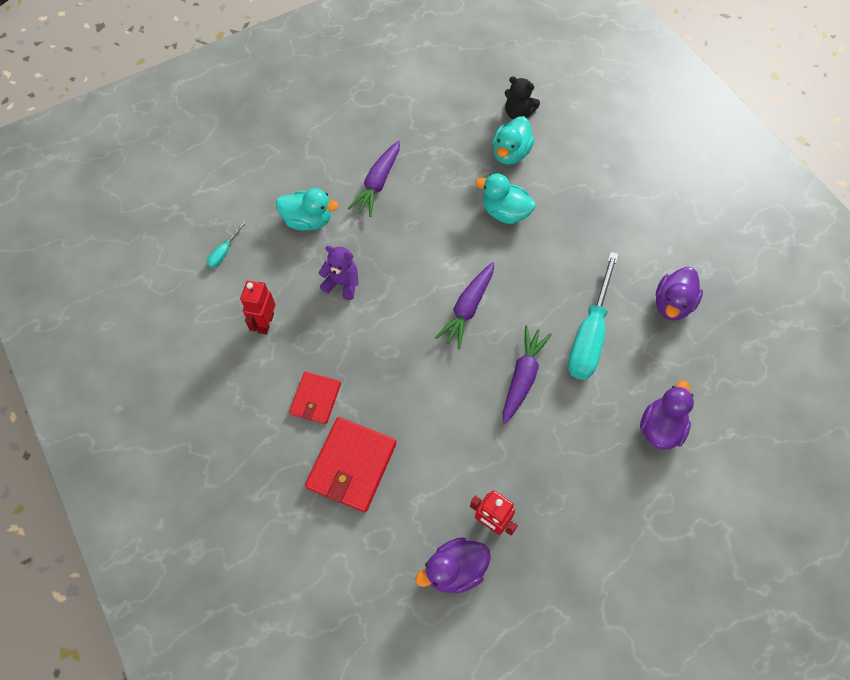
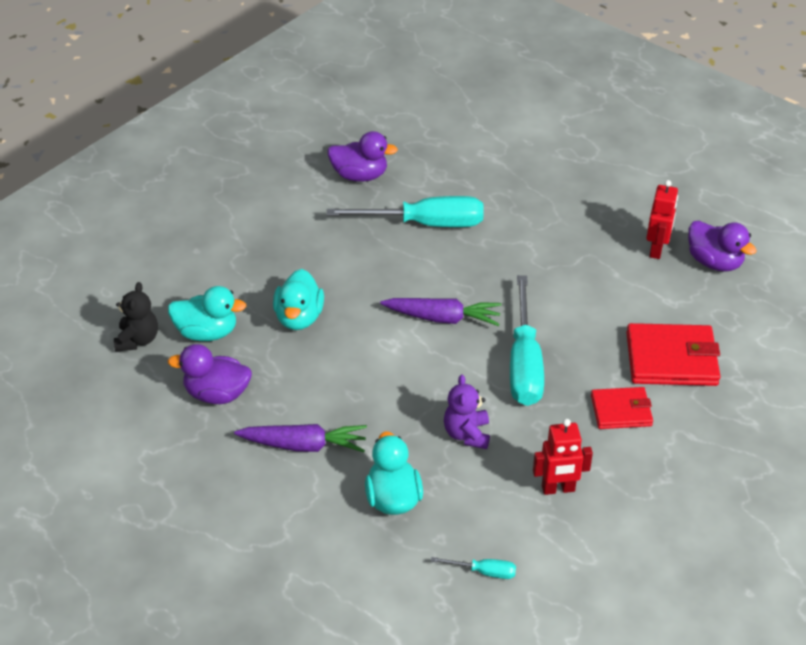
camera: 110 degrees left, 20 degrees down
(395, 349) = (524, 363): none -> turquoise screwdriver
(522, 377) = (499, 260): purple carrot -> none
(660, 427) = (497, 164): purple duck -> purple duck (217, 394)

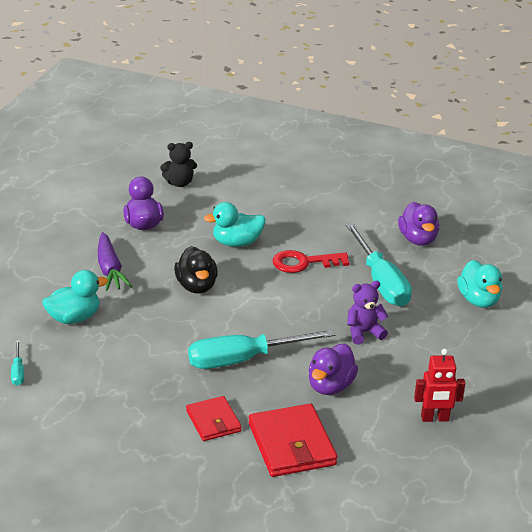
camera: 70 degrees right, 10 degrees down
(207, 332) = (200, 208): turquoise duck -> turquoise duck (478, 300)
(364, 272) = (303, 263): none -> red key
(373, 372) = (196, 286): none -> black duck
(443, 318) = (273, 309): purple carrot -> none
(467, 434) = (152, 342): purple teddy bear -> purple teddy bear (364, 332)
(558, 489) = (112, 397): red robot -> none
(714, 262) = (441, 459): purple duck -> purple duck (330, 386)

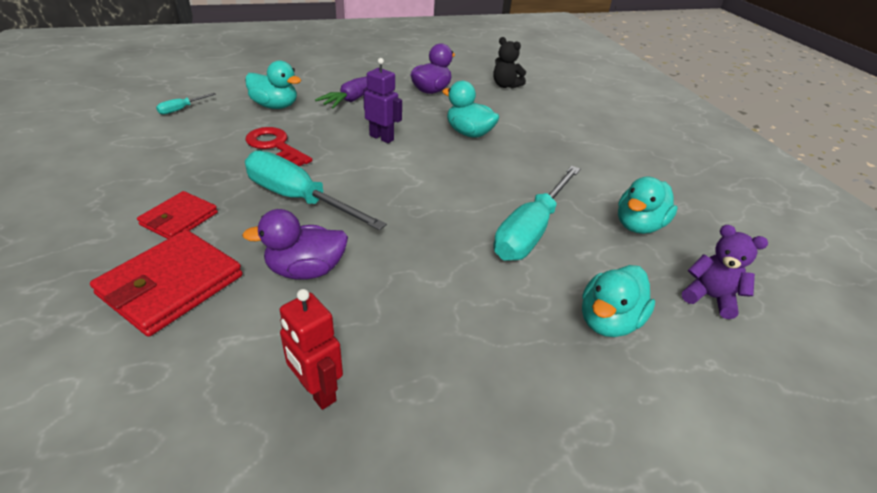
camera: 50 degrees right, 5 degrees up
(196, 286) = (382, 137): black duck -> purple robot
(303, 263) = (492, 174): red key -> red key (275, 146)
(364, 332) = (429, 255): purple teddy bear -> purple teddy bear (709, 297)
(418, 239) = (638, 225): purple duck -> turquoise duck

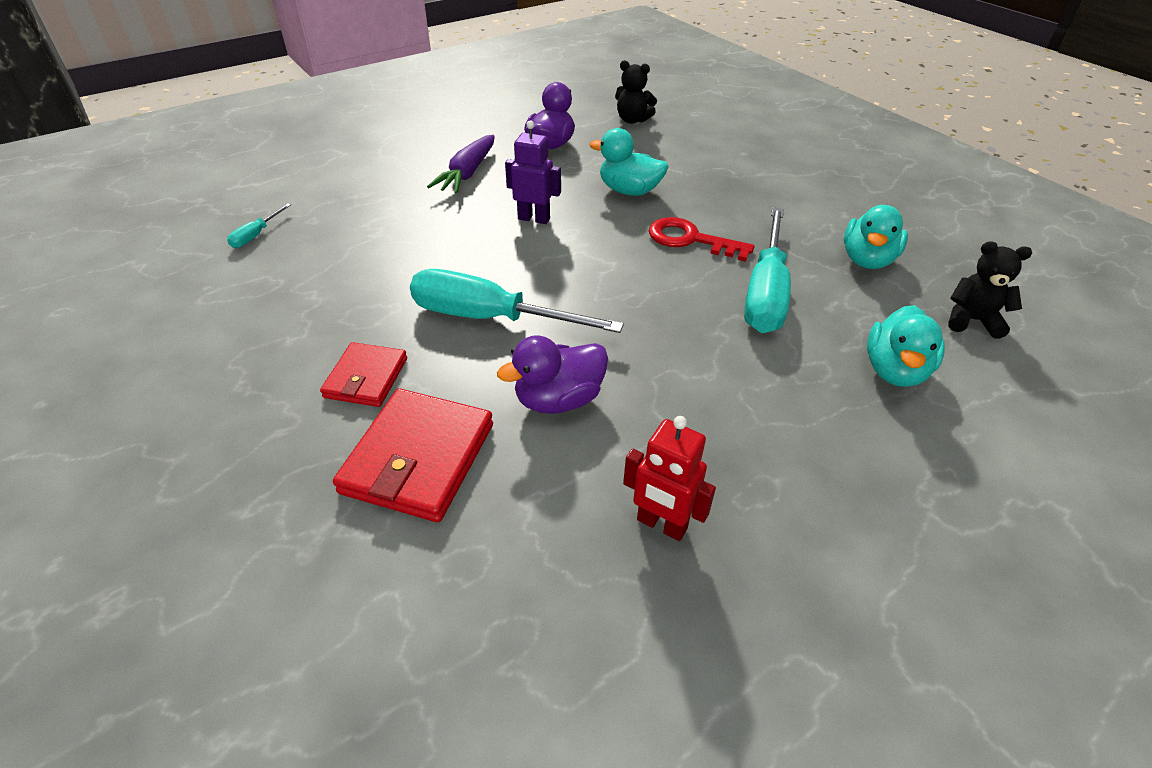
camera: 15 degrees left, 5 degrees up
(275, 106) = (375, 205): turquoise duck -> none
(275, 146) = (414, 258): red key -> red key (690, 239)
(709, 297) = (972, 320): purple teddy bear -> black teddy bear

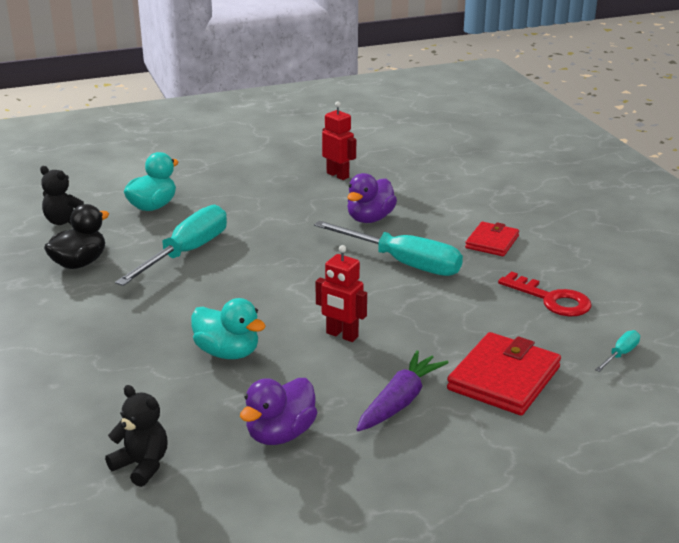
camera: 165 degrees left, 15 degrees down
(418, 458) = (457, 207): red wallet -> red wallet (504, 378)
(534, 218) = (342, 335): purple robot -> red robot
(558, 399) = (370, 219): purple duck -> purple duck turned 135 degrees clockwise
(690, 239) = (208, 297): red key -> red key (551, 299)
(867, 260) = (79, 263): turquoise duck -> black duck

